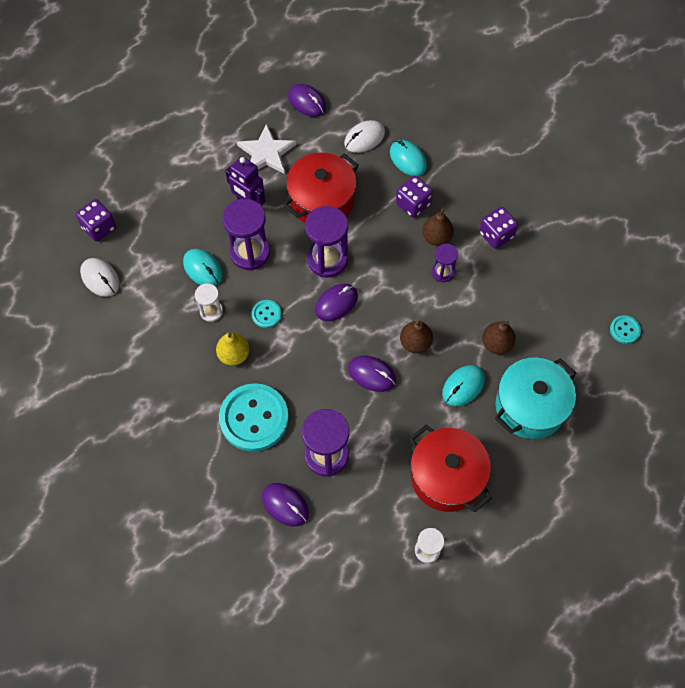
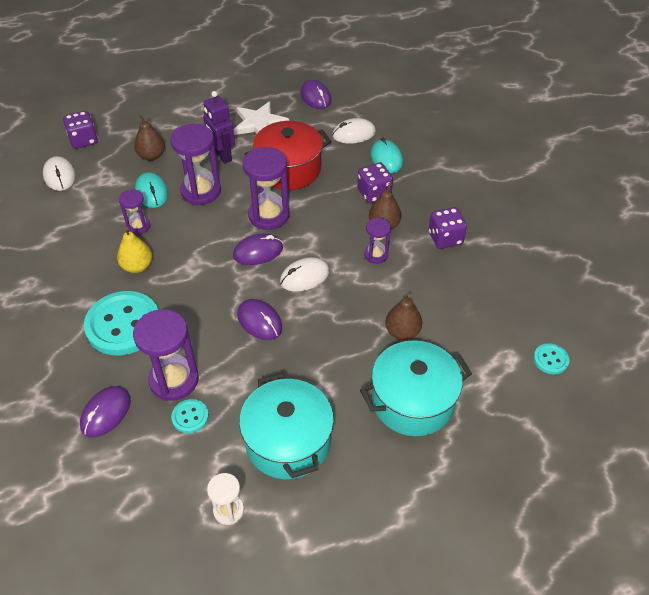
camera: 20 degrees right, 15 degrees down
(211, 311) = (138, 226): white hourglass -> purple hourglass
(266, 314) = (187, 242): turquoise button -> turquoise button (190, 417)
(285, 505) = (106, 413): purple mouse -> purple mouse turned 60 degrees clockwise
(390, 316) = (304, 277): none -> white mouse
(415, 343) = (318, 307): brown pear -> brown pear (152, 156)
(446, 477) = (288, 441): red pot -> turquoise pot
(463, 386) = (348, 360): turquoise mouse -> none

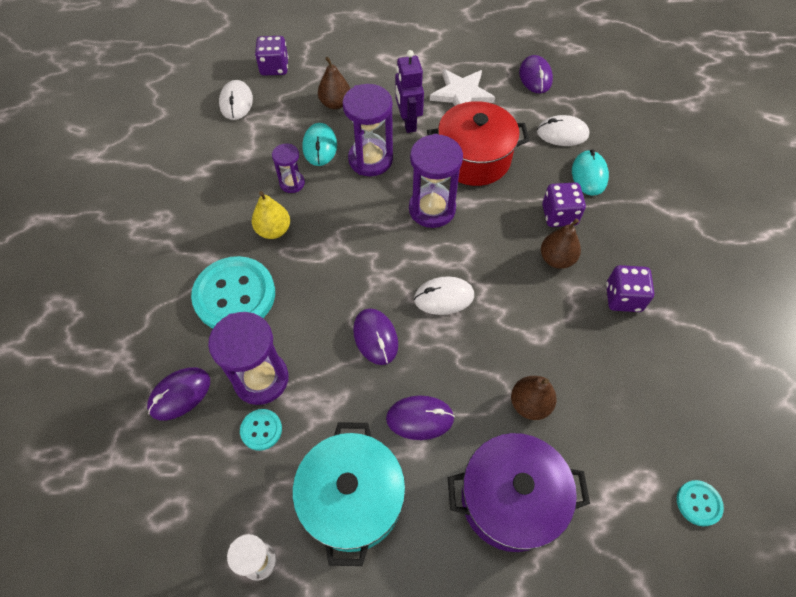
camera: 20 degrees right, 10 degrees up
(258, 252) = (404, 251): purple mouse -> purple mouse (420, 418)
(376, 255) = (534, 294): purple hourglass -> none
(412, 401) = (510, 499): turquoise pot -> purple pot

